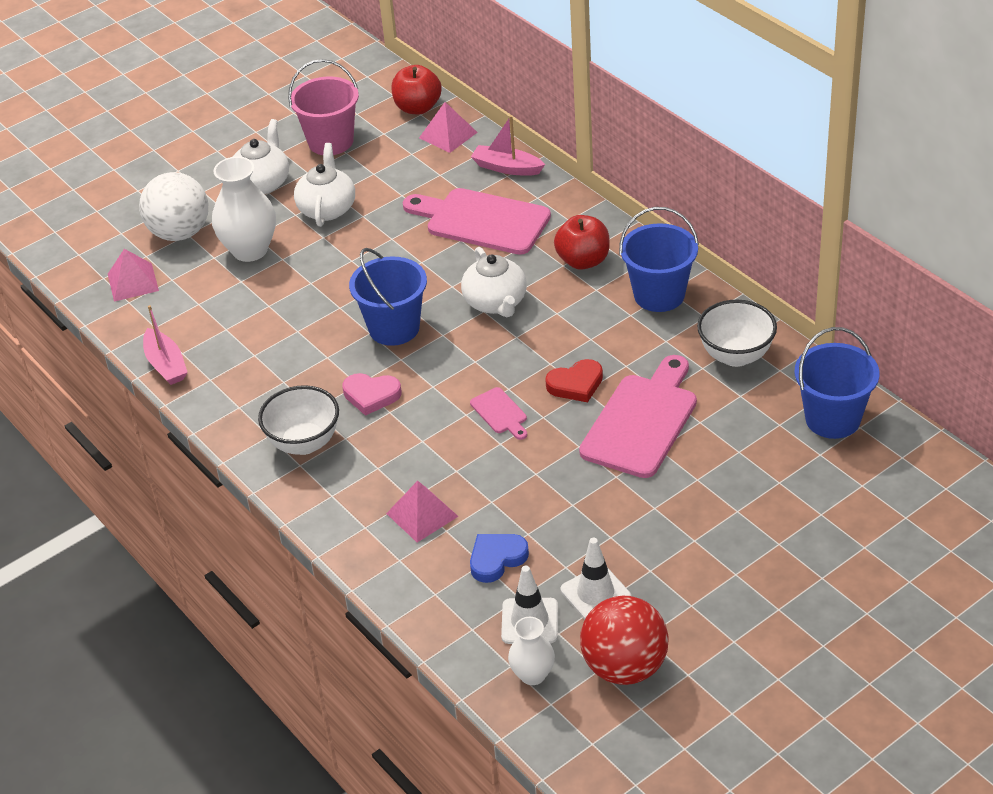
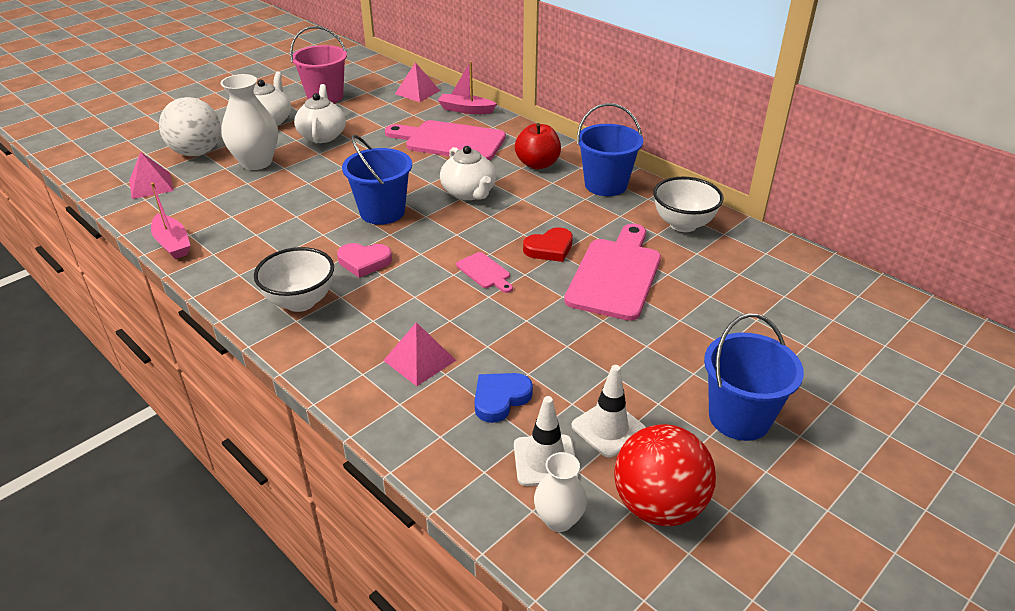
camera: 10 degrees left, 5 degrees down
(417, 108) = (392, 78): red apple -> none
(832, 419) = (784, 268): blue bucket -> blue bucket (739, 417)

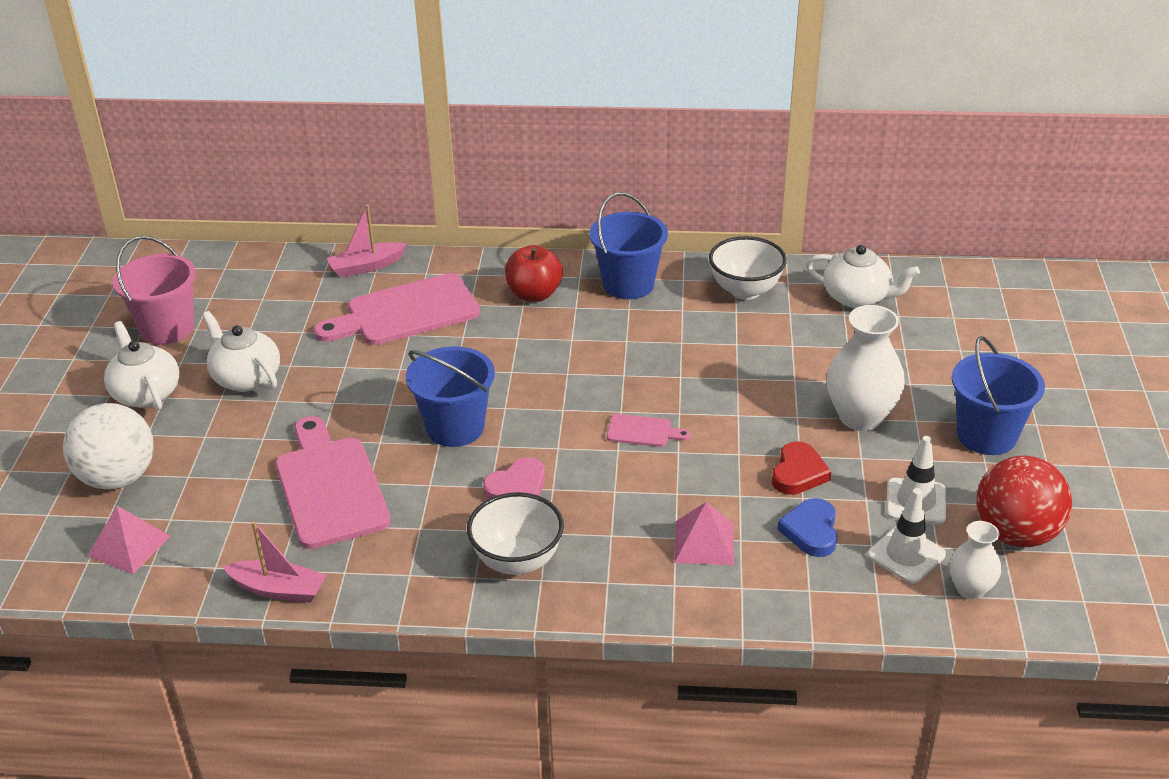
camera: 40 degrees left, 0 degrees up
(256, 162) = (218, 450): white vase -> white vase (860, 417)
(417, 92) = (275, 270): pink pyramid -> none
(469, 193) = (512, 360): white teapot -> white teapot (857, 297)
(549, 248) = (666, 376): red heart -> red heart (798, 473)
(615, 275) = (753, 370): pink cutting board -> pink cutting board (329, 487)

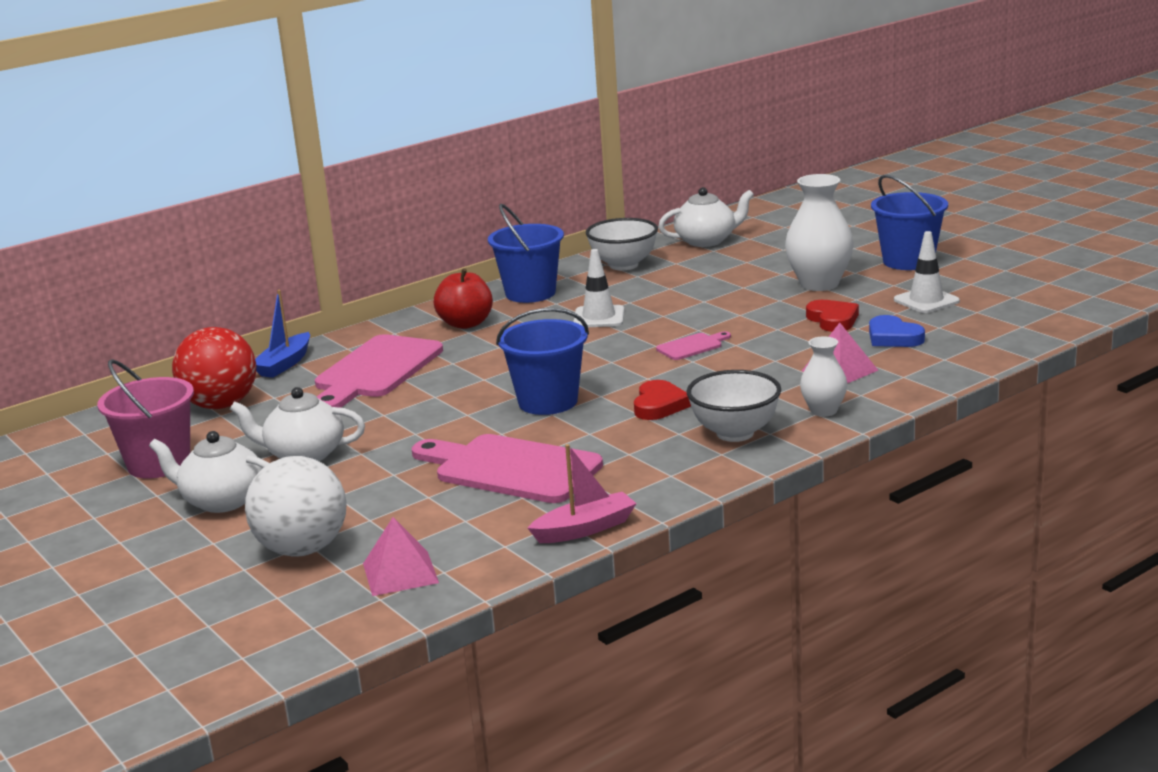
camera: 40 degrees left, 15 degrees down
(366, 266) = (284, 364): pink boat -> blue boat
(517, 487) = (659, 405): pink heart -> red heart
(906, 555) = (967, 321): white traffic cone -> white traffic cone (599, 317)
(970, 589) = (1029, 317): white vase -> white vase (823, 411)
(1016, 534) = (1006, 288): red ball -> red ball (221, 405)

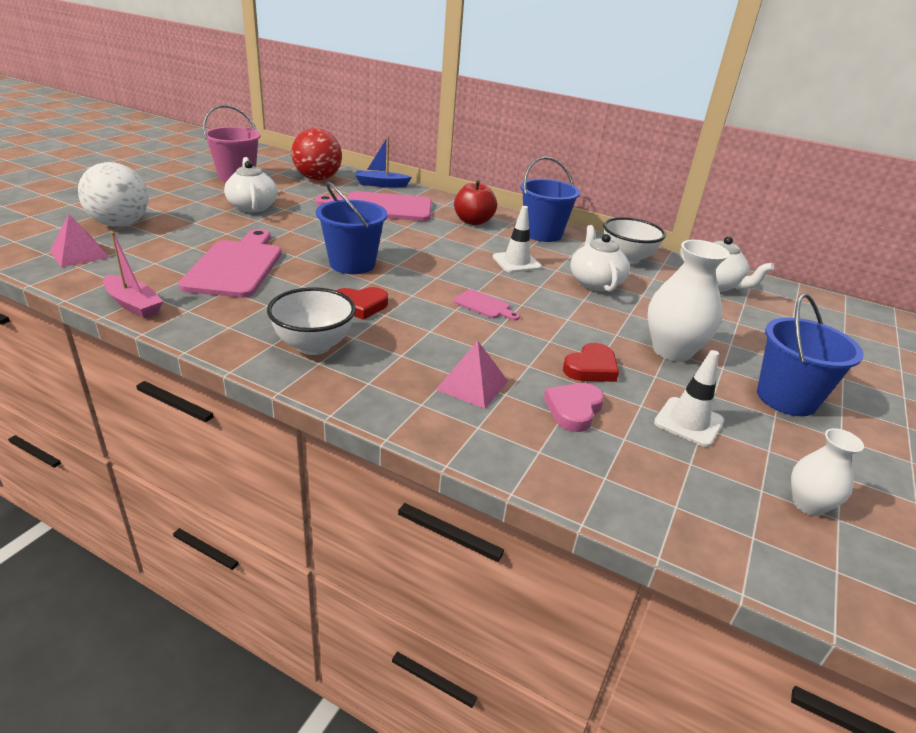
camera: 60 degrees right, 10 degrees up
(222, 501) = (188, 197): white teapot -> white teapot (595, 283)
(823, 411) = (374, 386): white vase -> white vase (808, 505)
(893, 337) = (573, 409): blue heart -> pink heart

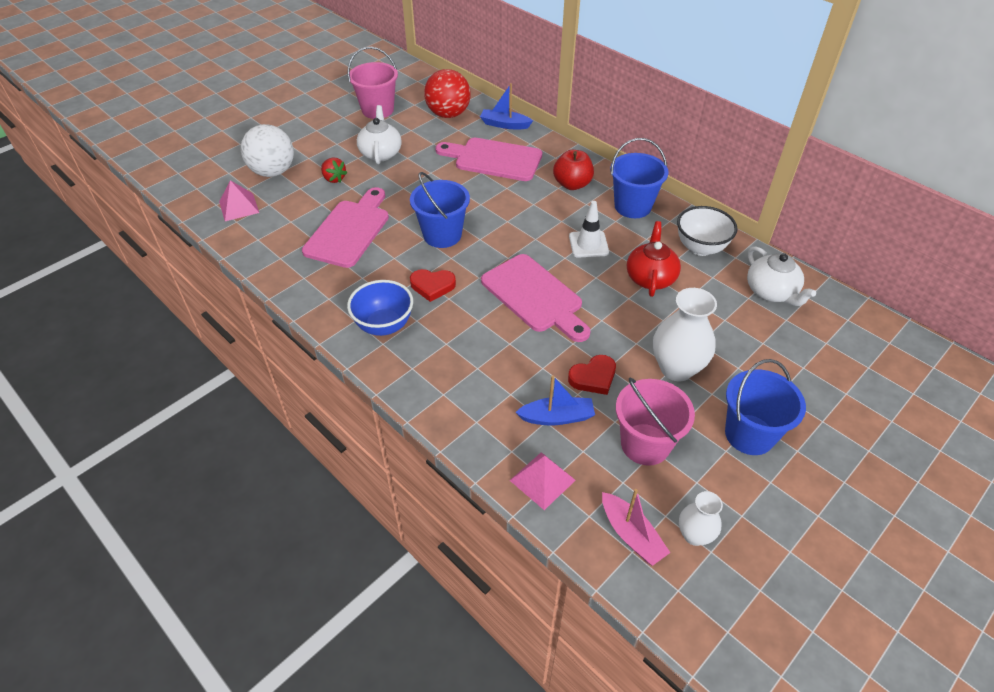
camera: 20 degrees right, 15 degrees up
(133, 304) = (268, 267): pink boat -> pink boat (631, 535)
(202, 227) = (334, 178): none -> red strawberry
(313, 346) = (384, 325): white bowl -> blue bowl
(472, 385) = (488, 381): pink pyramid -> pink pyramid (542, 480)
(484, 305) = (535, 296): pink cutting board -> pink cutting board, size x2.19
(573, 409) = (557, 417): pink heart -> blue boat
(595, 283) = (650, 278): white teapot -> red teapot
(688, 422) = (645, 444): white traffic cone -> pink bucket

